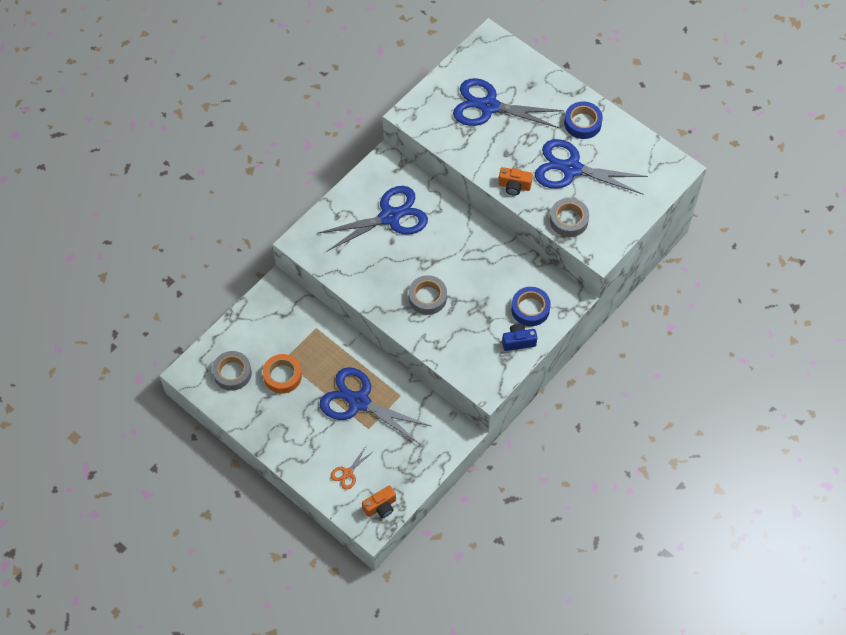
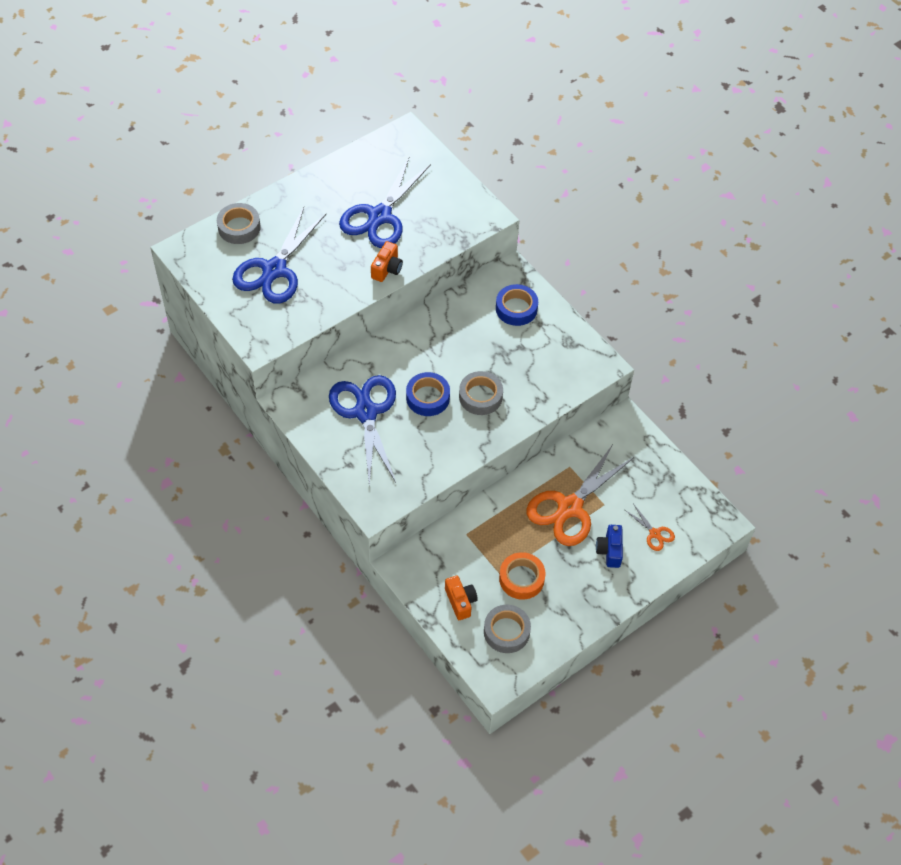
camera: 80 degrees left, 5 degrees down
(359, 402) = (570, 507): blue scissors -> orange scissors
(380, 507) = (699, 509): orange camera -> orange camera (460, 601)
(518, 341) = (553, 327): blue camera -> blue camera (609, 551)
(568, 220) = (443, 232): grey tape -> grey tape (239, 227)
(582, 123) = (324, 194): blue tape -> blue tape (428, 397)

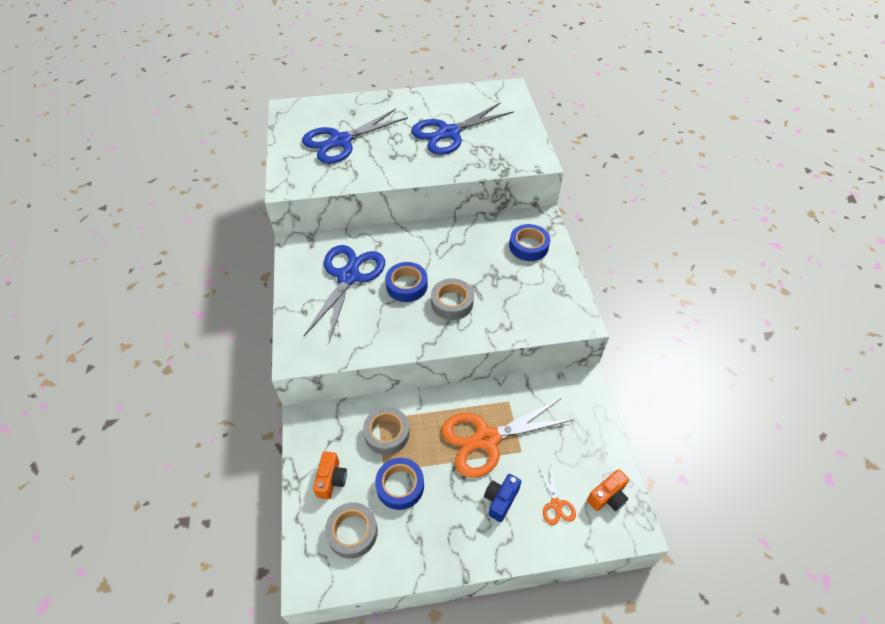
camera: 30 degrees right, 5 degrees down
(239, 227) = (338, 107): grey tape -> grey tape (387, 433)
(387, 269) = (427, 169): orange camera -> orange camera (607, 497)
(521, 579) = (400, 486): orange tape -> blue tape

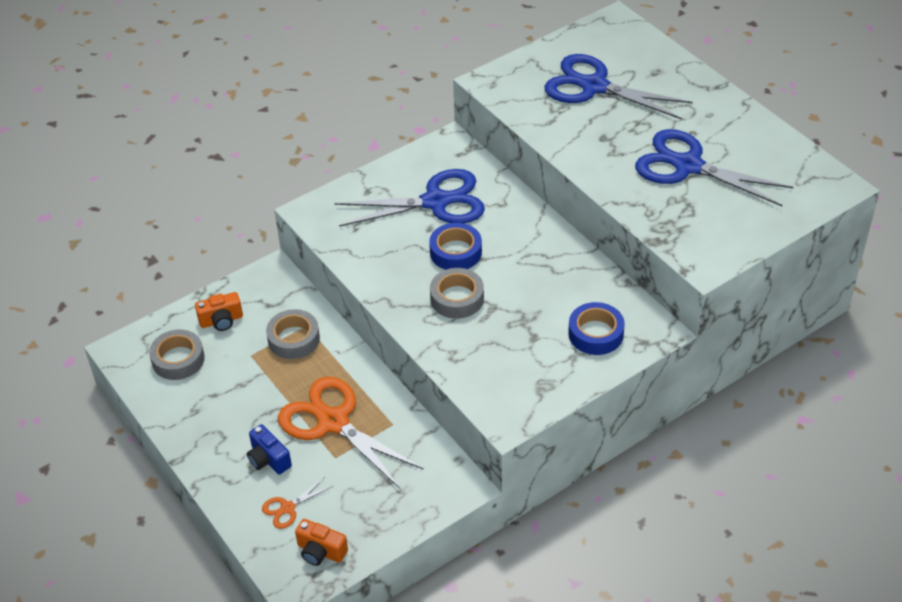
camera: 65 degrees right, 5 degrees down
(400, 486) = (242, 374): blue tape -> none
(500, 500) = (268, 459): blue camera -> blue camera turned 135 degrees counterclockwise

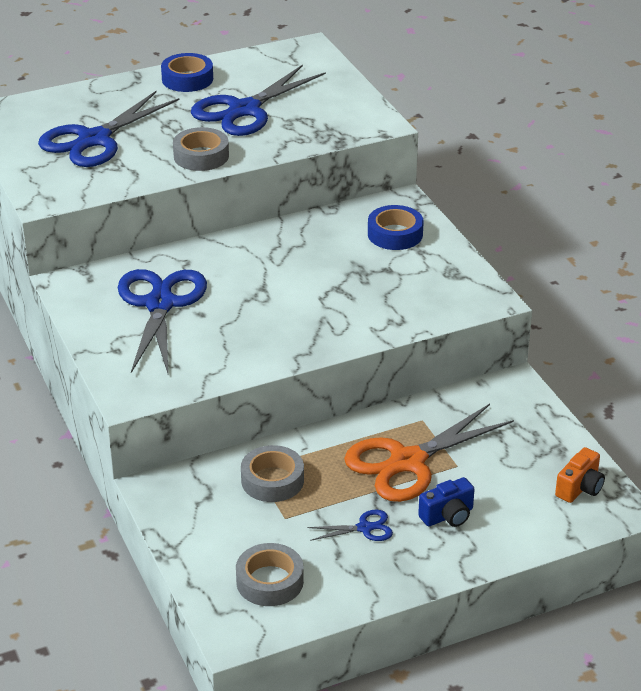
camera: 80 degrees left, 10 degrees down
(221, 321) = (218, 538): orange camera -> none
(245, 406) = (364, 528): none -> blue scissors
(287, 508) = (519, 507): orange scissors -> none
(455, 252) = (246, 301): blue tape -> blue tape (187, 79)
(457, 298) = (315, 309): grey tape -> grey tape (201, 156)

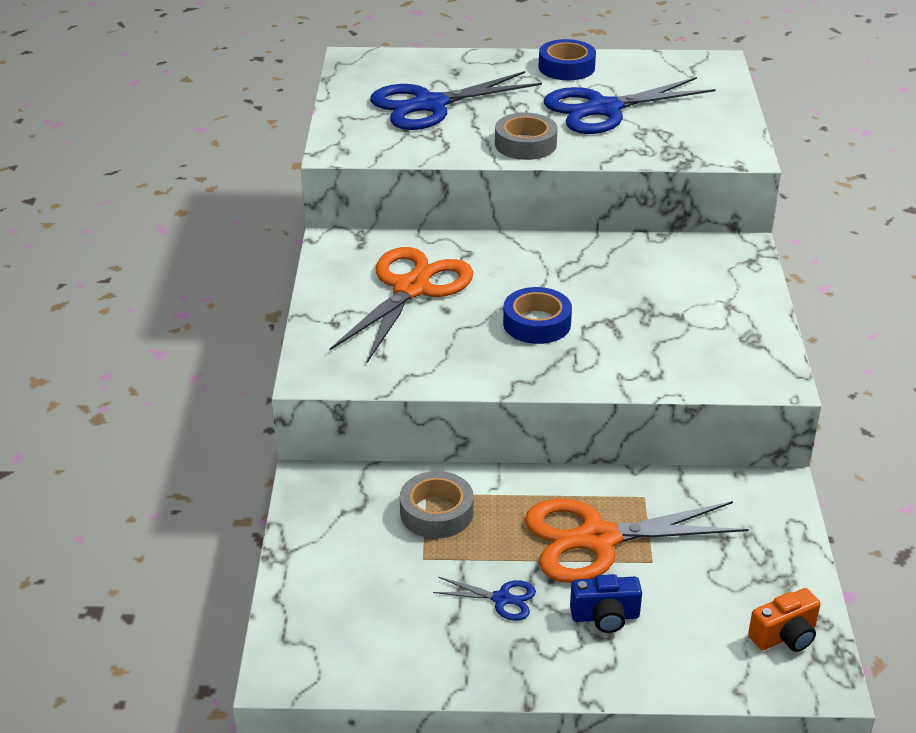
camera: 25 degrees right, 0 degrees up
(160, 304) = (411, 289): blue scissors -> orange scissors
(270, 581) = (360, 624): grey tape -> none
(395, 234) = (712, 280): blue tape -> blue tape (536, 323)

